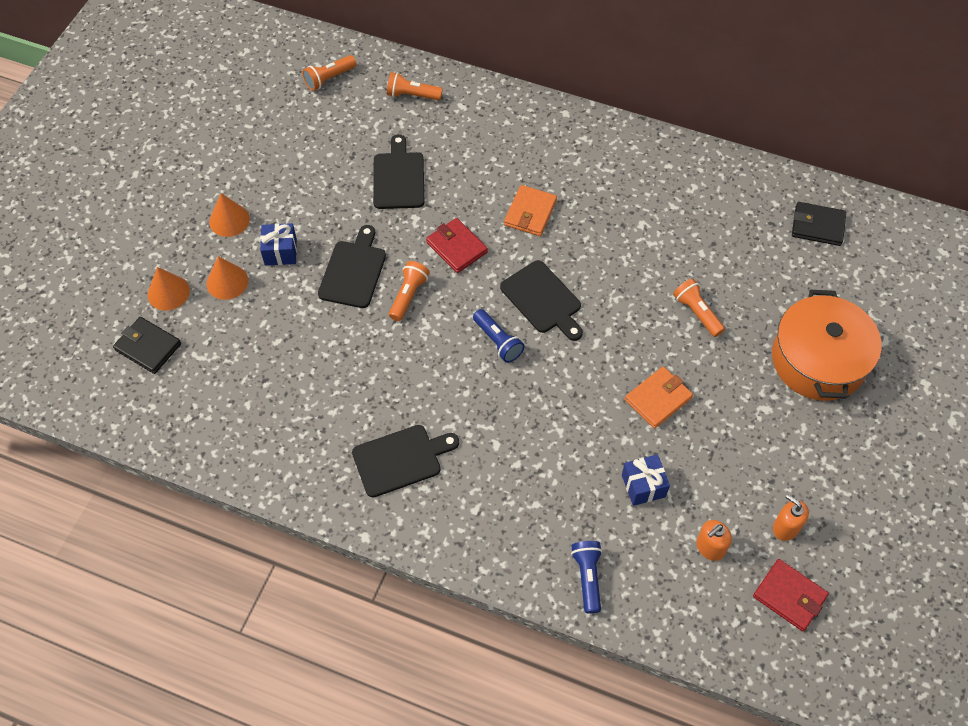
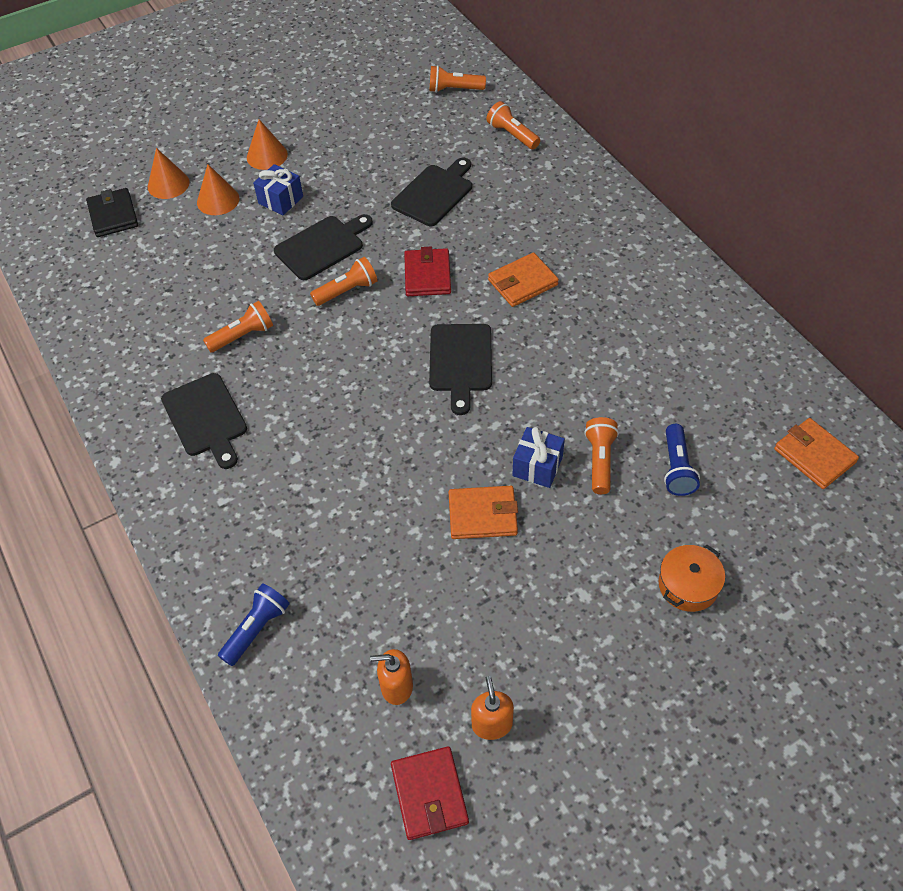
camera: 40 degrees right, 5 degrees down
(363, 380) = (242, 336): none -> orange flashlight
(401, 459) = (206, 418): black cutting board -> black cutting board turned 45 degrees clockwise
(498, 341) = (385, 373): blue flashlight -> blue flashlight (676, 468)
(643, 486) = (390, 583): blue gift -> blue gift (537, 466)
(817, 226) = (814, 456): black wallet -> orange wallet
(818, 360) = (688, 585): orange pot -> orange pot, size x0.48

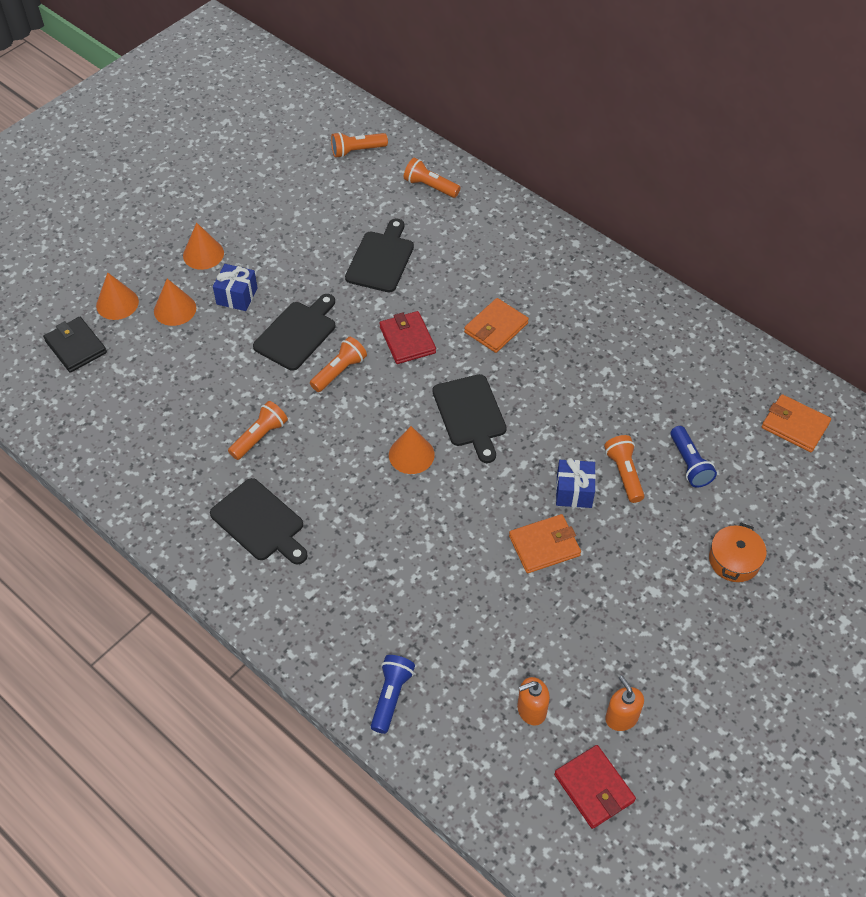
camera: 20 degrees left, 0 degrees up
(383, 388) = (411, 454): none -> orange cone

